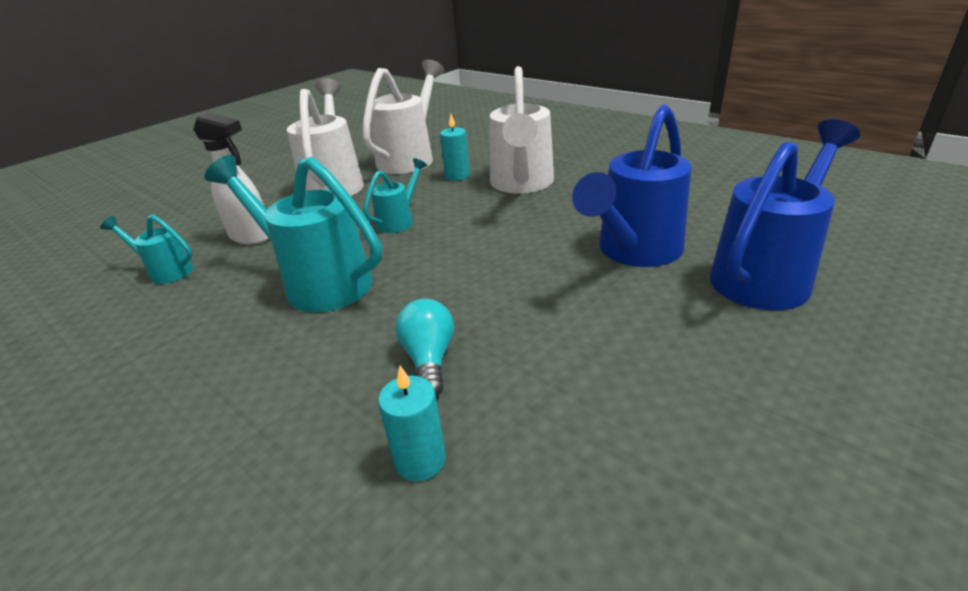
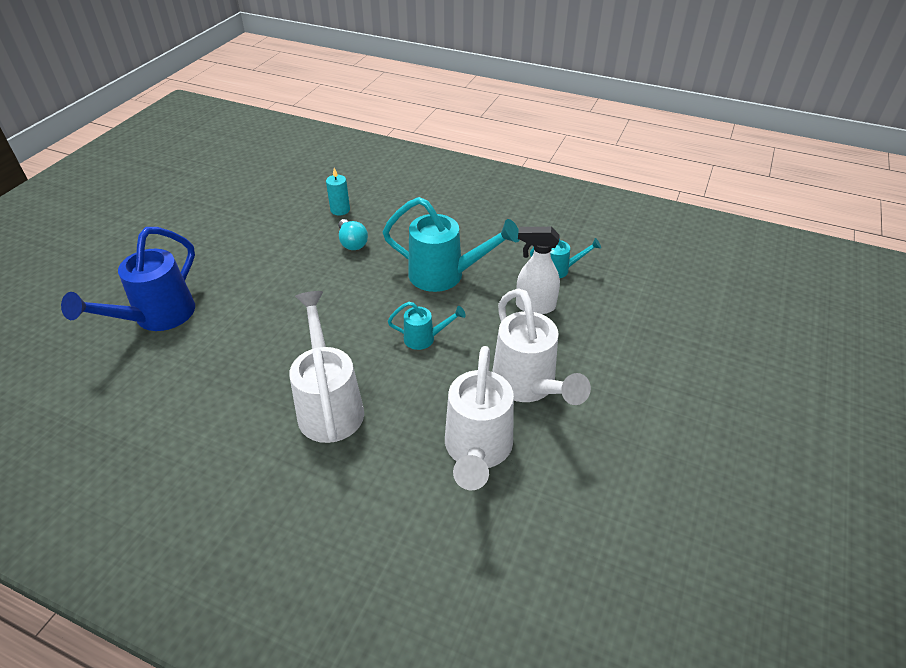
camera: 160 degrees right, 10 degrees up
(399, 220) = (425, 338): turquoise watering can -> turquoise watering can turned 105 degrees counterclockwise
(457, 175) = (402, 415): turquoise candle -> none
(633, 252) = (237, 326): blue watering can -> none

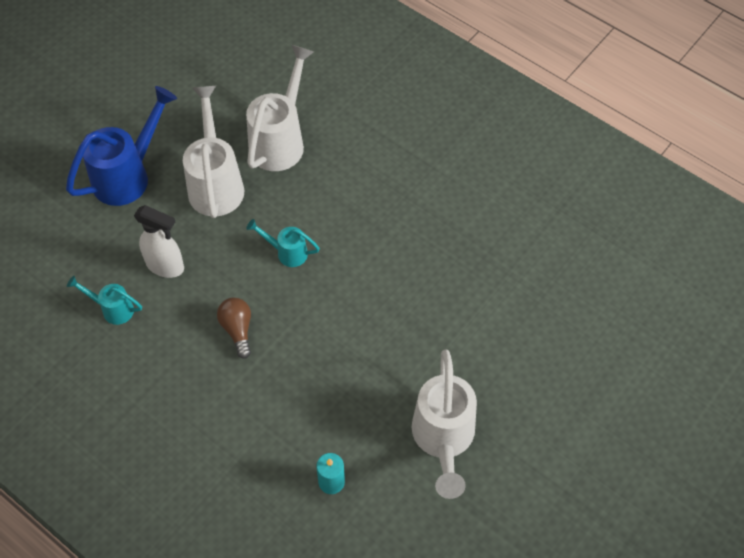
camera: 165 degrees left, 15 degrees up
(156, 318) = (549, 340): blue watering can -> blue watering can (128, 175)
(329, 404) = (387, 204): white watering can -> white watering can (443, 440)
(352, 243) = (328, 411): turquoise light bulb -> none
(446, 275) = (237, 330): turquoise watering can -> brown light bulb

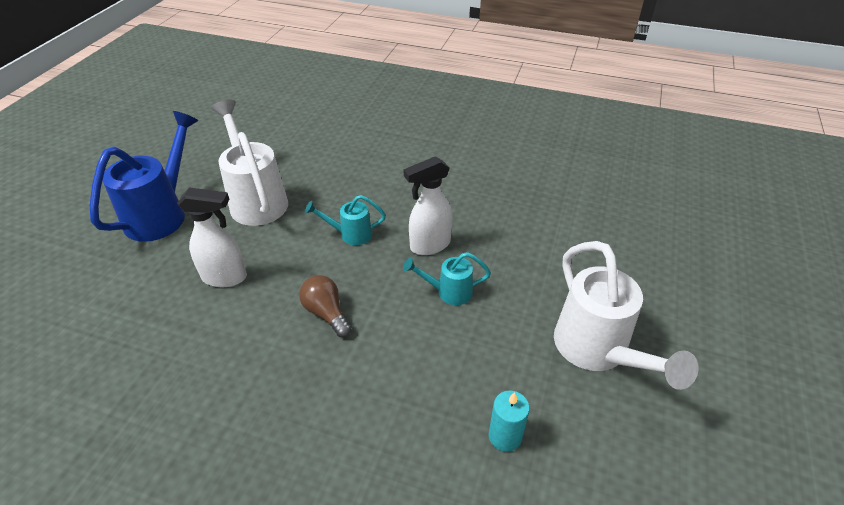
camera: 20 degrees left, 15 degrees down
(112, 309) = (173, 333): turquoise watering can -> turquoise watering can (448, 292)
(281, 140) = (307, 156): white watering can -> none
(353, 287) = (429, 245): none -> white spray bottle

